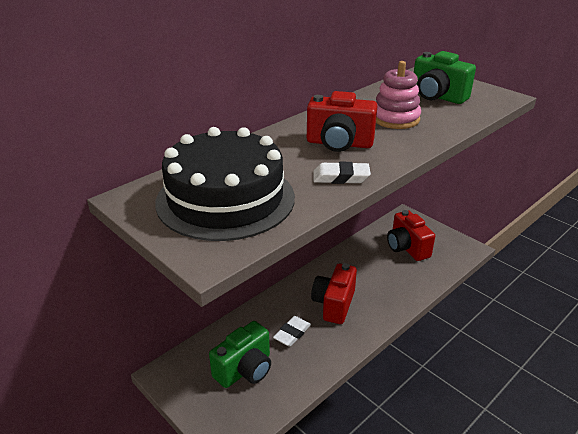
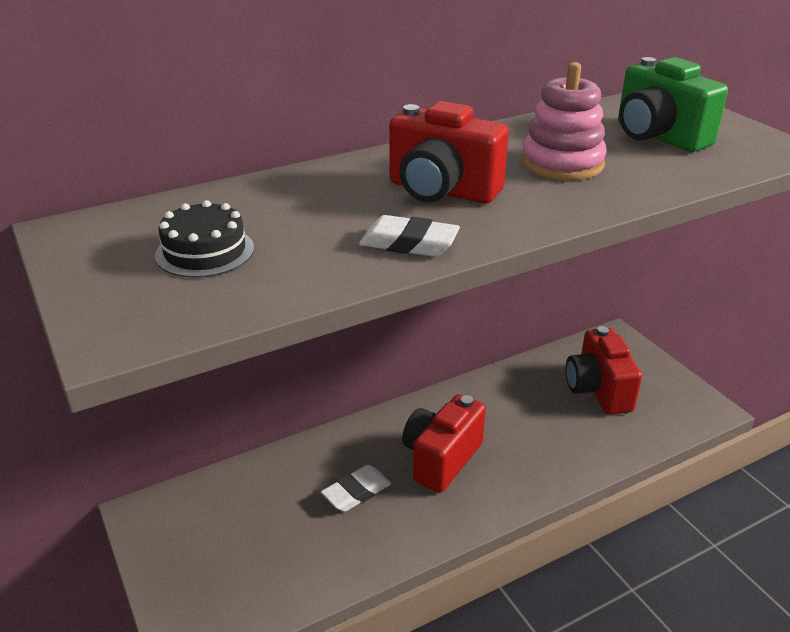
camera: 15 degrees right, 0 degrees up
(225, 199) = (205, 251): black cake -> black cake, size x0.43
(245, 369) = (261, 533): green camera -> none

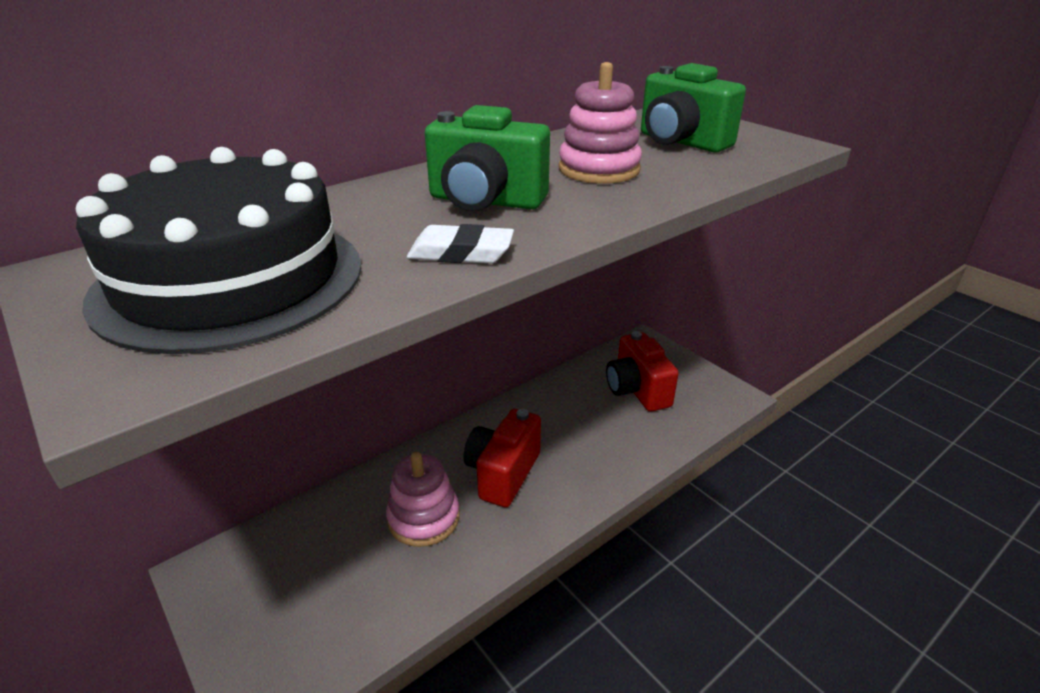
camera: 10 degrees left, 0 degrees up
(205, 251) = (230, 279): black cake -> black cake, size x2.32
(356, 492) = (424, 518): white eraser -> pink stacking toy
(441, 191) = (485, 201): red camera -> green camera

